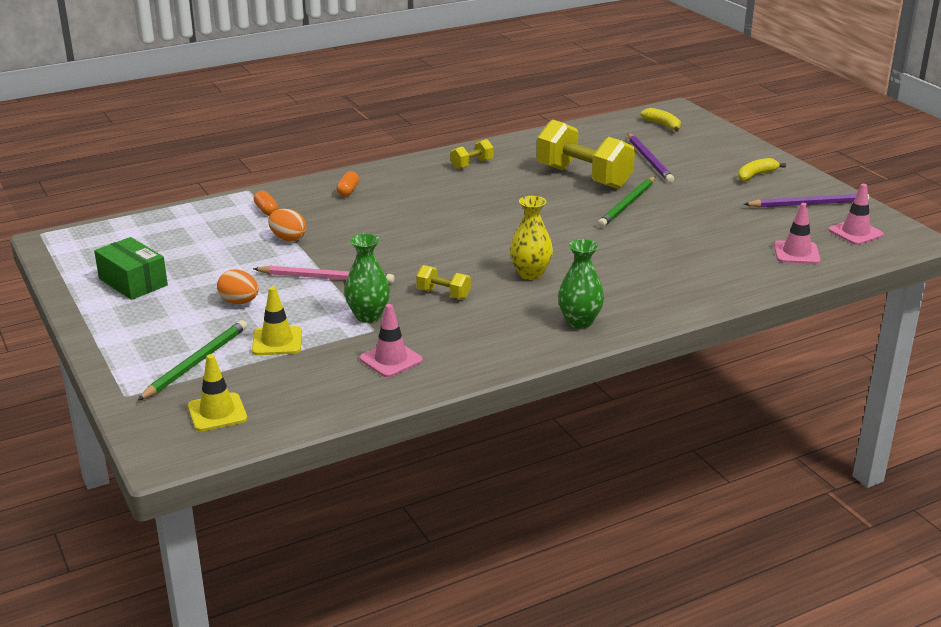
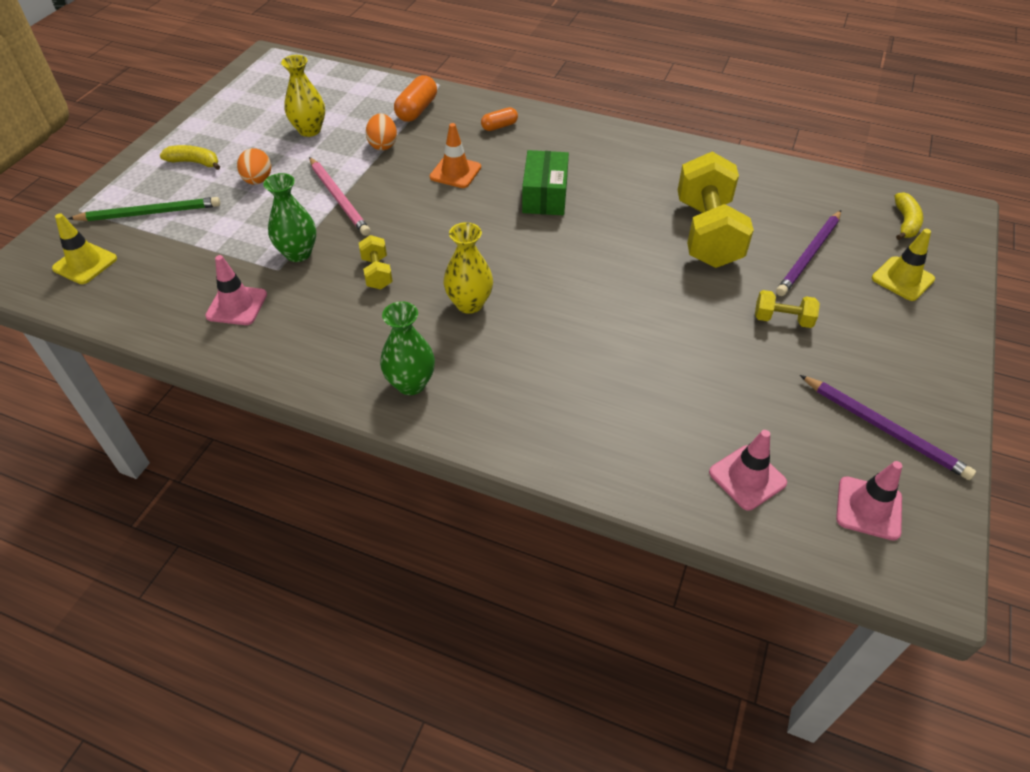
camera: 50 degrees right, 20 degrees up
(133, 282) = (241, 120): green box -> green box (545, 195)
(209, 259) = (309, 130): none -> yellow vase
(266, 210) = (417, 110): orange capsule -> orange capsule, size x1.62
(277, 341) = (214, 232): yellow traffic cone -> yellow traffic cone (902, 279)
(375, 226) = (455, 172): none -> orange traffic cone
(472, 164) = (638, 158): yellow dumbbell -> yellow dumbbell (782, 319)
(628, 204) = (690, 291): green pencil -> none
(756, 175) = (893, 350): yellow banana -> yellow banana (194, 162)

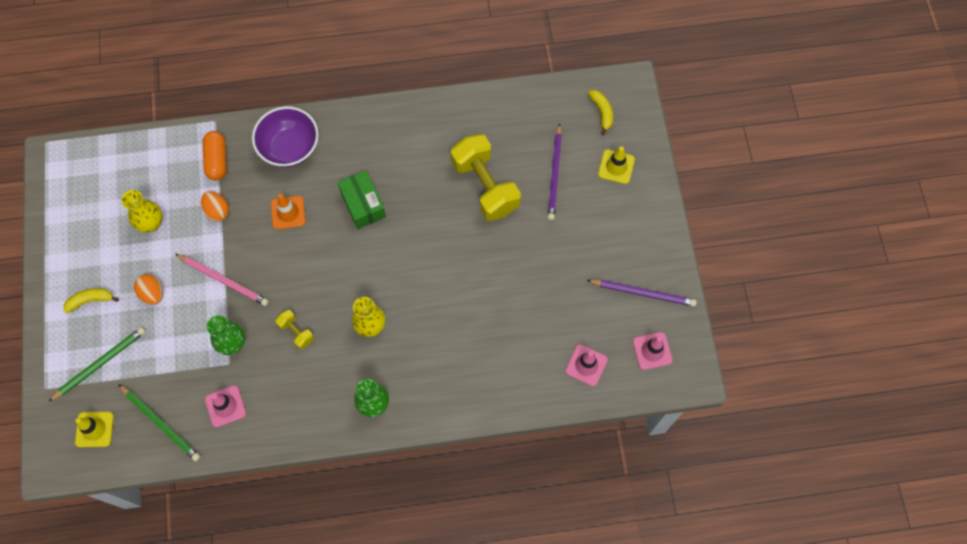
camera: 30 degrees left, 20 degrees up
(154, 289) = (160, 423): none -> green pencil
(499, 126) = (290, 148): orange capsule -> purple bowl
(782, 319) = (560, 239): yellow dumbbell -> none

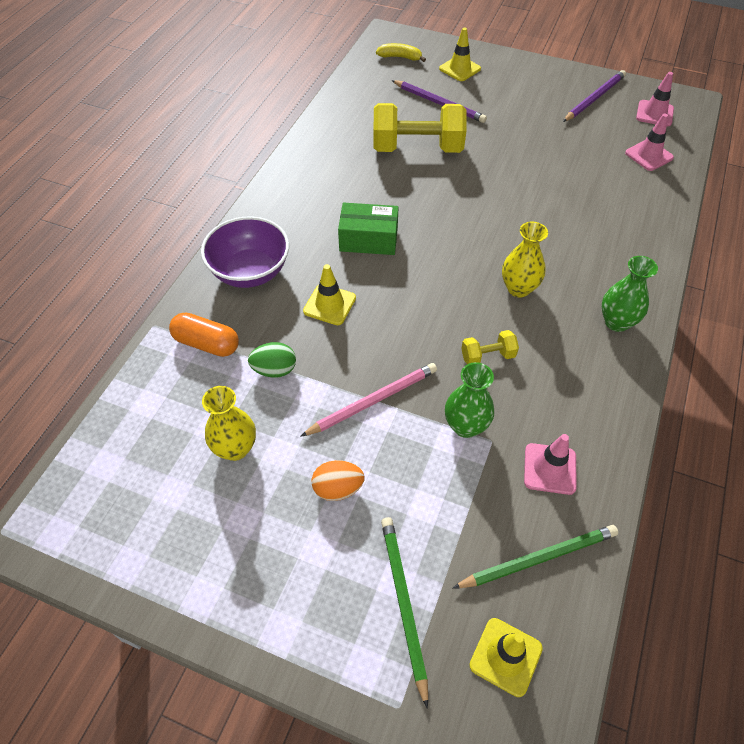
camera: 60 degrees left, 15 degrees down
(91, 300) = (295, 574): yellow banana -> none
(217, 211) = (274, 370): orange egg -> green egg
(288, 213) = (329, 304): orange traffic cone -> yellow traffic cone

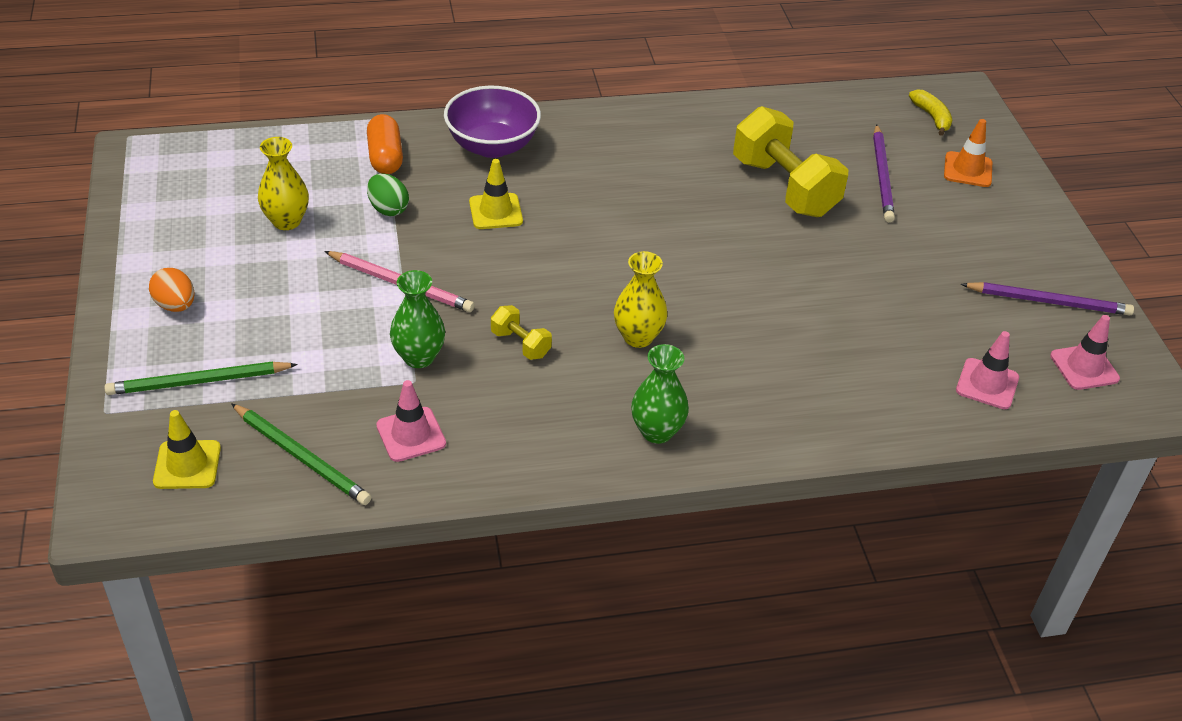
camera: 55 degrees right, 10 degrees down
(338, 488) = (288, 298): orange egg -> orange egg (175, 305)
(368, 239) = (607, 204): green box -> none
(403, 604) = (199, 382): green pencil -> green pencil turned 150 degrees counterclockwise
(460, 69) = (967, 170): yellow traffic cone -> orange traffic cone

